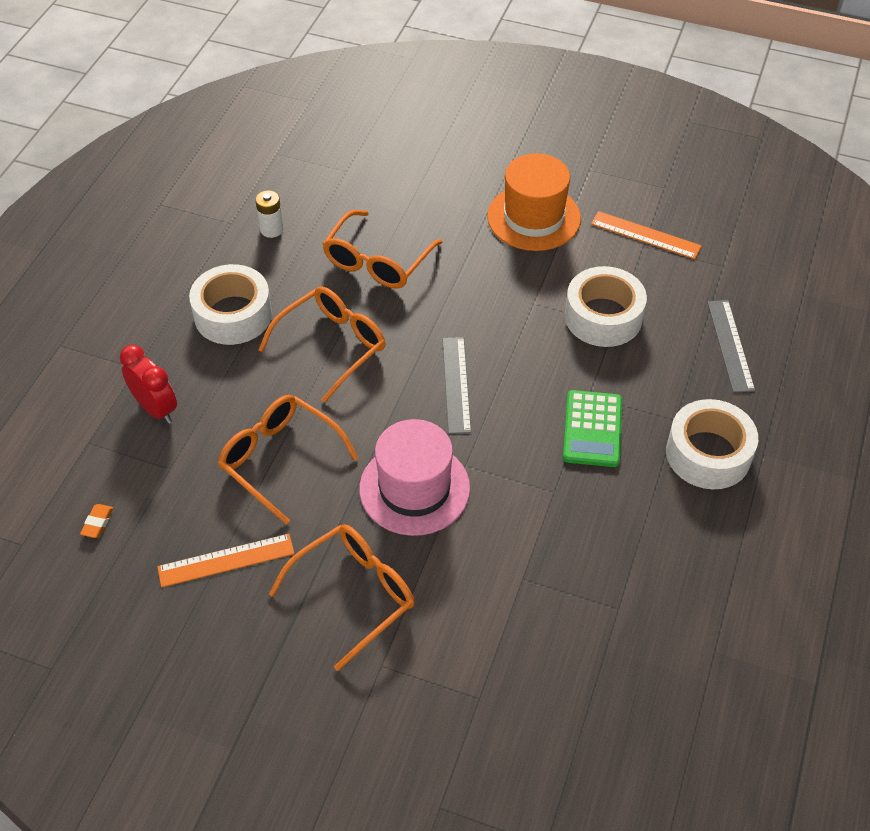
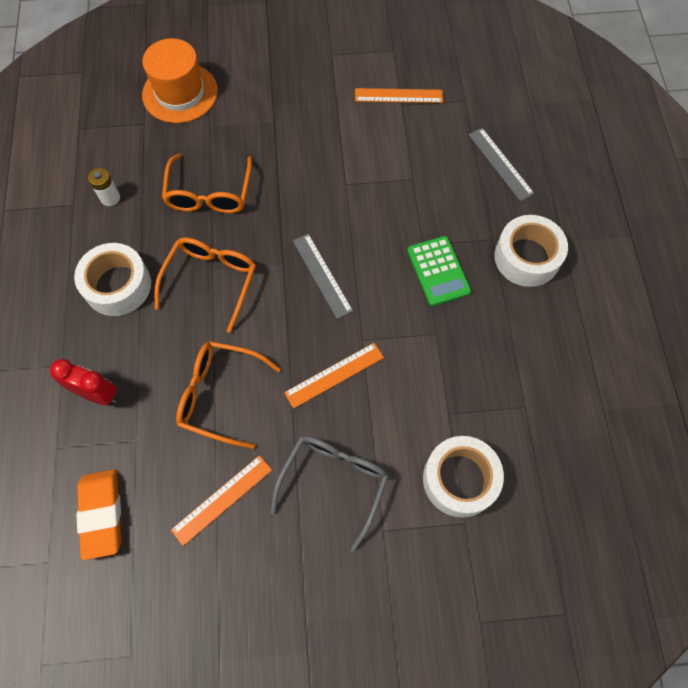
camera: 25 degrees left, 15 degrees up
(97, 523) = (102, 514): orange eraser -> orange eraser, size x2.38
(354, 594) = (334, 482): orange glasses -> grey glasses
(414, 488) = (334, 375): pink hat -> orange ruler
(533, 217) = (310, 111): orange hat -> orange hat (180, 93)
(603, 317) = (401, 175): white tape -> white tape (459, 479)

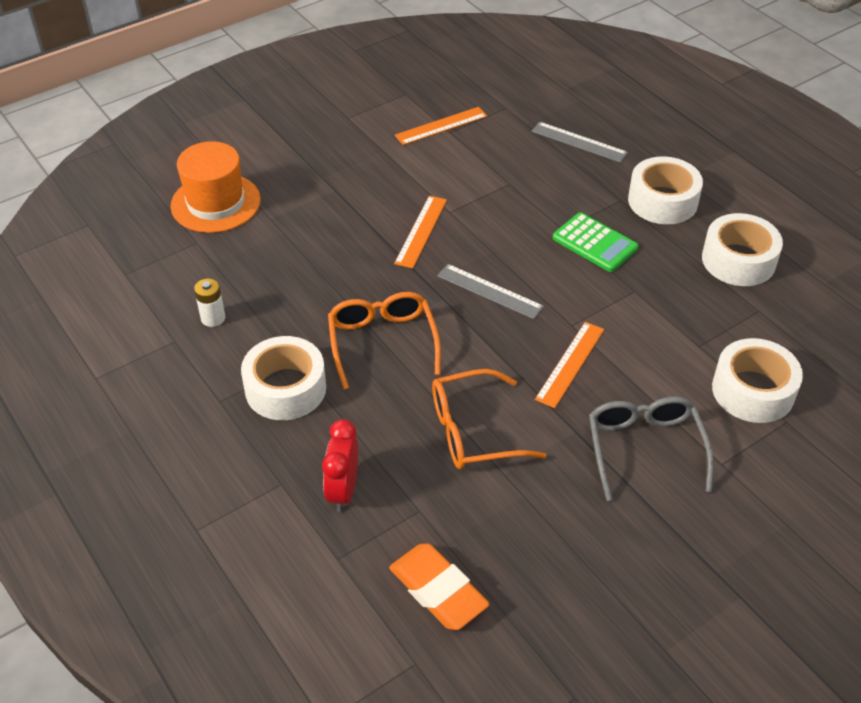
camera: 30 degrees left, 20 degrees down
(97, 394) = (343, 490): red clock -> red clock turned 75 degrees counterclockwise
(209, 194) = (319, 273): orange glasses -> none
(222, 499) = (551, 515): orange ruler -> orange ruler (421, 231)
(546, 349) = (738, 260): none -> white tape

